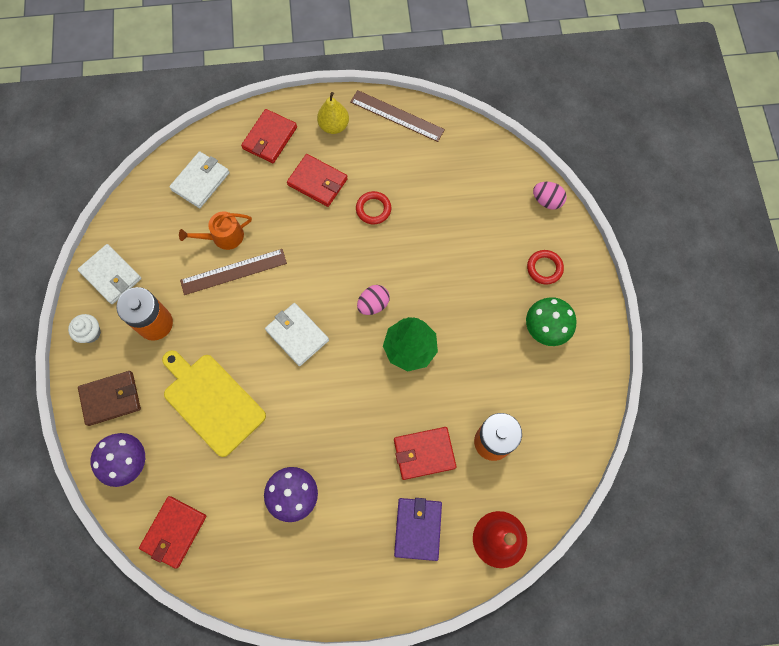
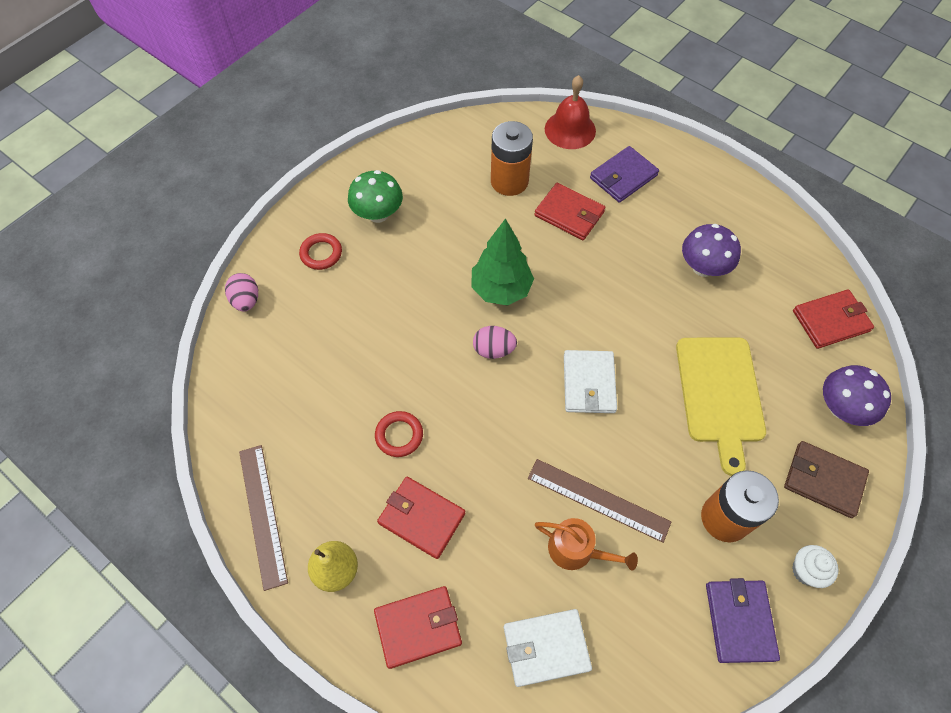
camera: 135 degrees left, 10 degrees down
(111, 275) = (739, 621): white wallet -> purple wallet
(317, 182) = (421, 518): red wallet -> red wallet turned 45 degrees counterclockwise

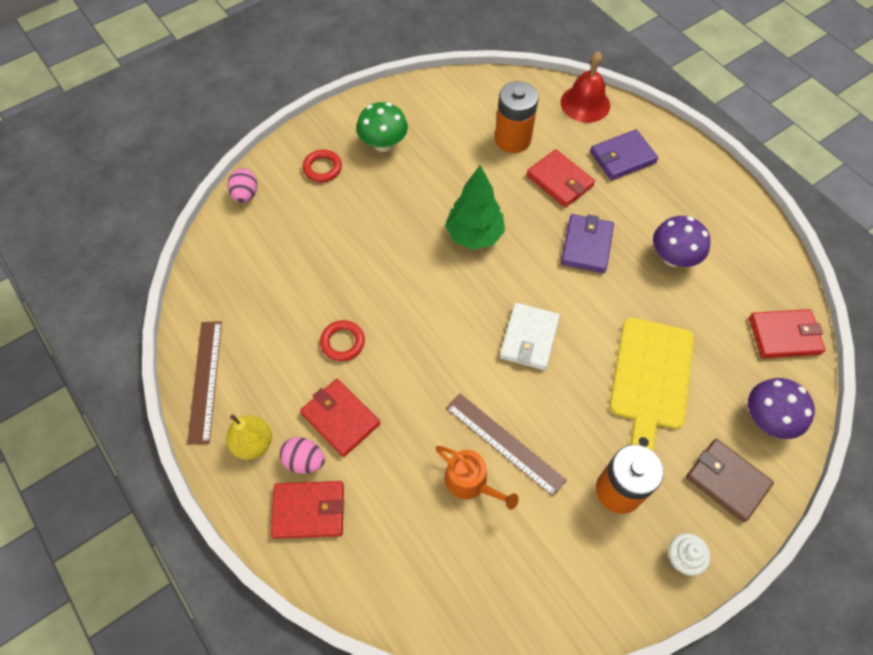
camera: 15 degrees right, 0 degrees up
(493, 350) = (450, 287): pink egg -> pink egg (304, 461)
(546, 648) = (416, 559): white wallet -> none
(739, 621) = (602, 585): purple wallet -> purple wallet (586, 245)

